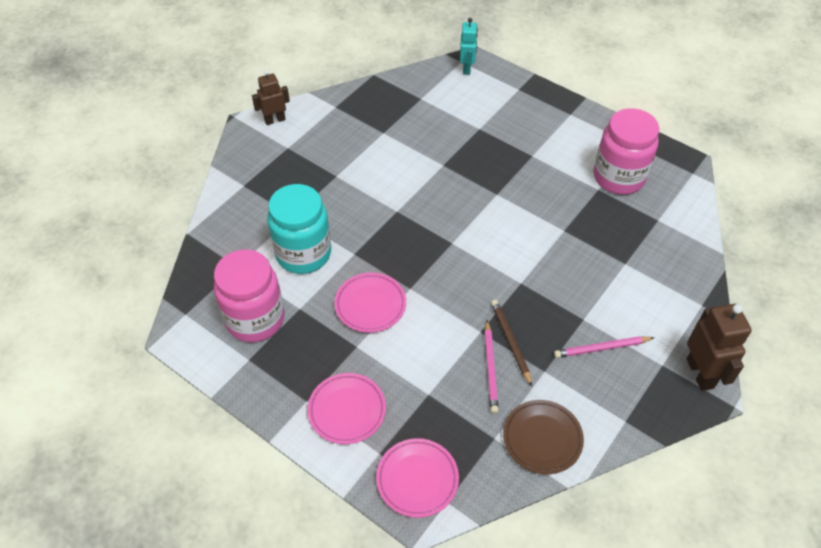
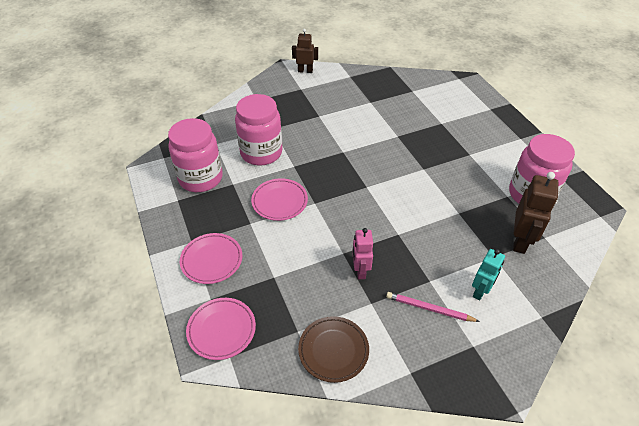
camera: 30 degrees right, 5 degrees down
(303, 254) = (261, 153): turquoise jar -> pink jar
(467, 68) = (460, 84): turquoise robot -> turquoise robot (480, 291)
(490, 368) = (331, 281): pink pencil -> none
(510, 342) = (360, 270): brown pencil -> pink robot
(700, 373) = (503, 369): brown robot -> brown robot (520, 241)

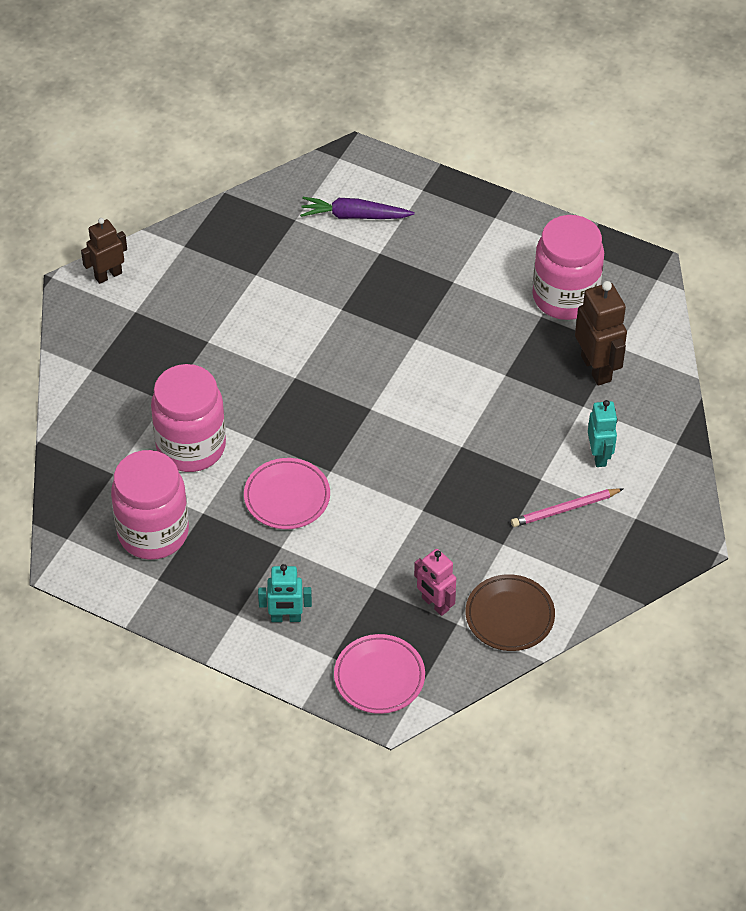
camera: 40 degrees left, 5 degrees up
(212, 260) = (286, 618): pink plate -> turquoise robot
(360, 270) = (459, 517): pink robot -> pink robot (435, 604)
(443, 103) = (354, 216): none -> purple carrot

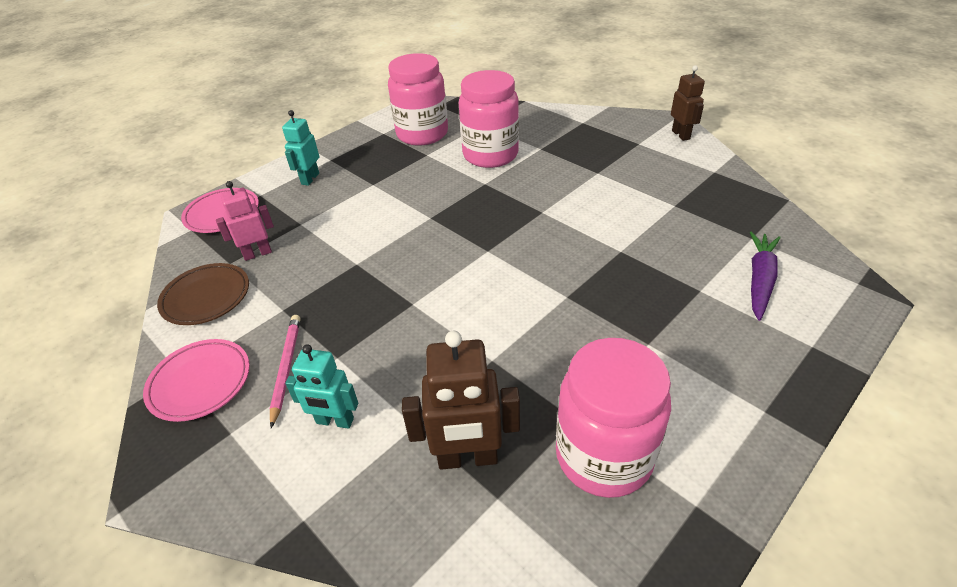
camera: 110 degrees right, 10 degrees down
(287, 497) = (417, 192): pink plate -> pink plate (200, 382)

